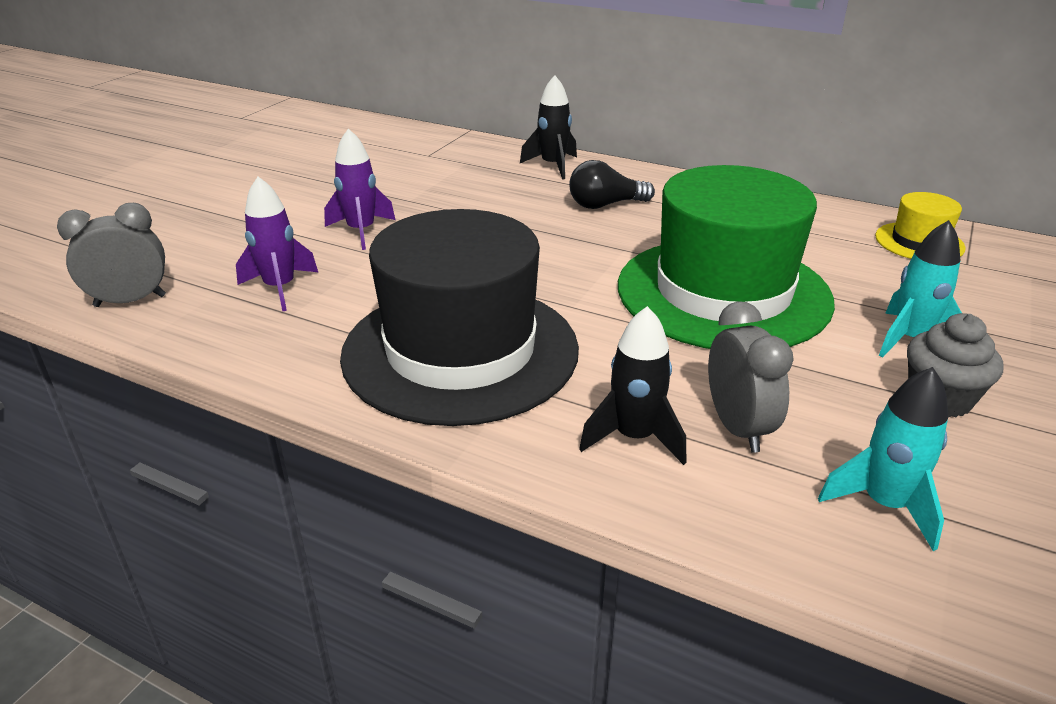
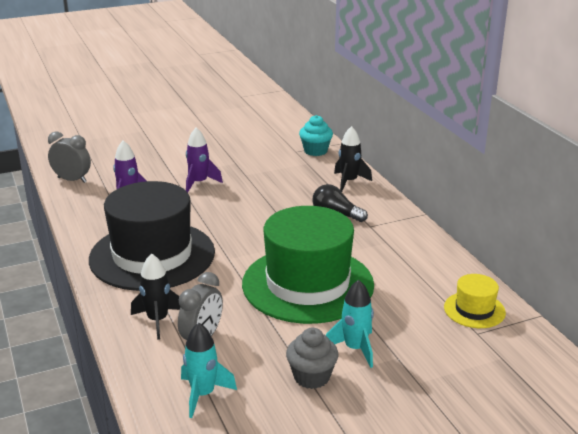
camera: 40 degrees right, 5 degrees down
(452, 147) = (315, 151): none -> turquoise cupcake

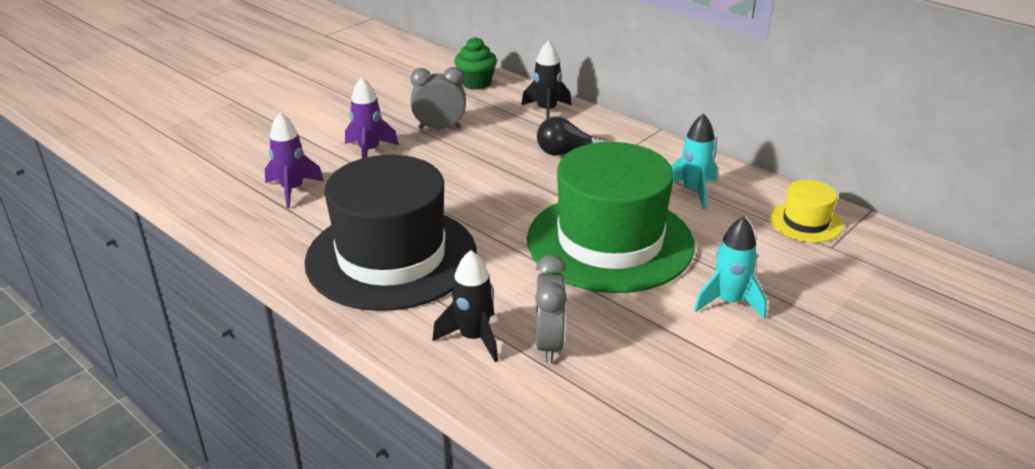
camera: 25 degrees left, 5 degrees up
(72, 180) = (191, 185): grey clock -> grey clock (439, 128)
(203, 394) = (613, 413): turquoise rocket -> turquoise rocket (693, 191)
(311, 377) = (714, 350): grey cupcake -> none
(315, 151) = (476, 83): turquoise cupcake -> green cupcake

